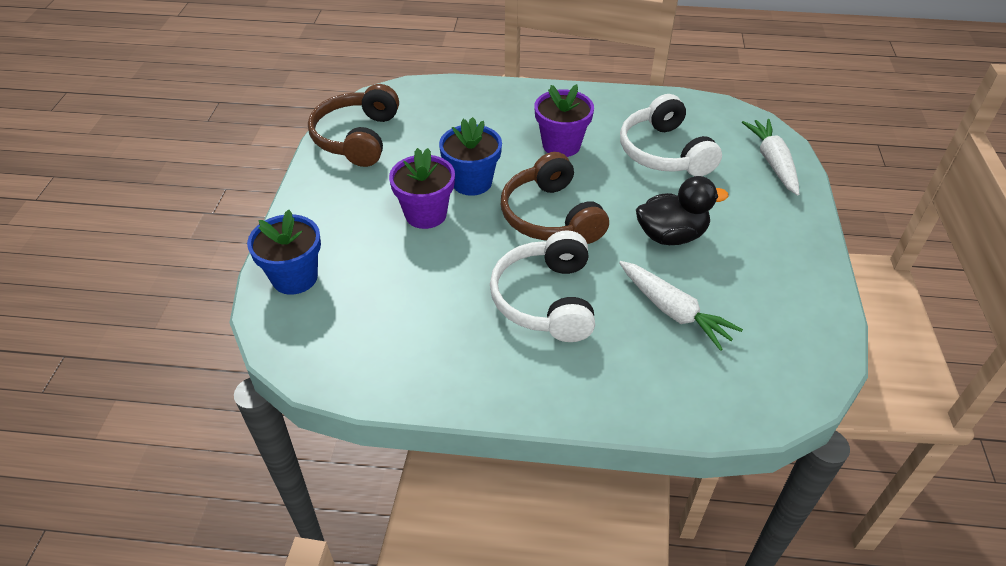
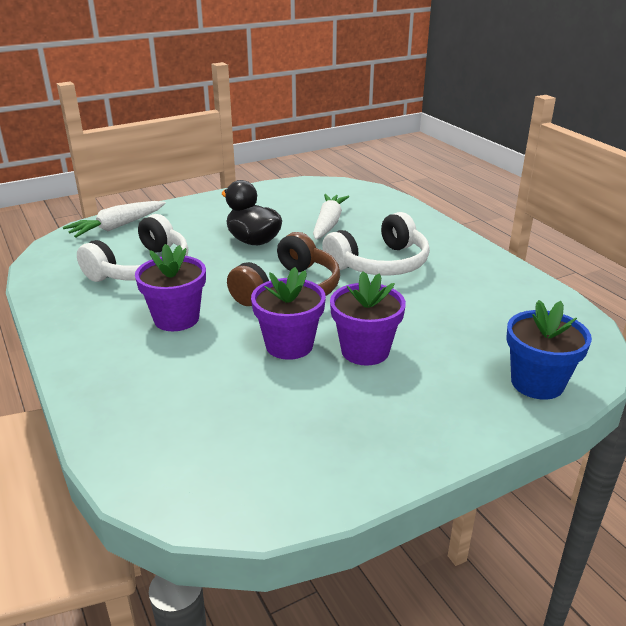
camera: 125 degrees left, 15 degrees down
(357, 138) = (300, 469): brown headphones -> none
(472, 182) = (289, 345): blue flower pot -> purple flower pot

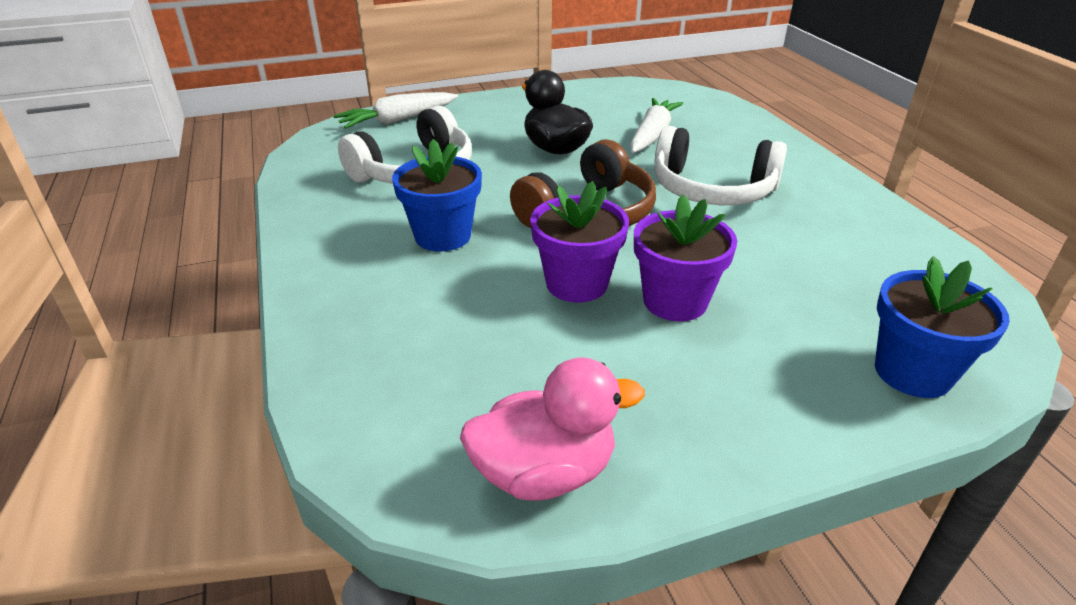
camera: 10 degrees right, 5 degrees up
(176, 319) = (443, 236): purple flower pot -> blue flower pot
(290, 483) = (544, 472): none -> pink duck
(380, 264) = (711, 190): white headphones -> white headphones turned 45 degrees clockwise

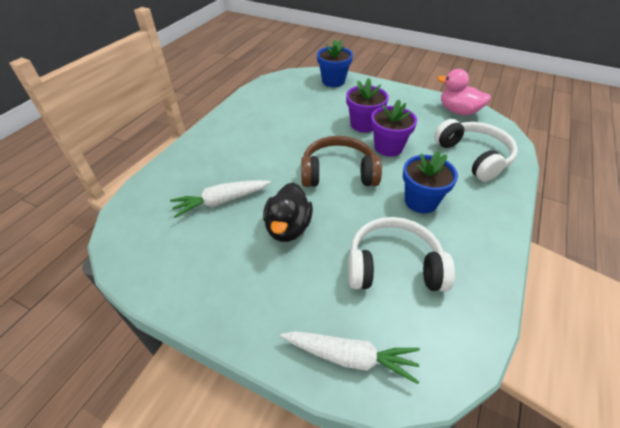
camera: 135 degrees left, 10 degrees up
(711, 190) = (268, 152): white headphones -> white headphones (474, 156)

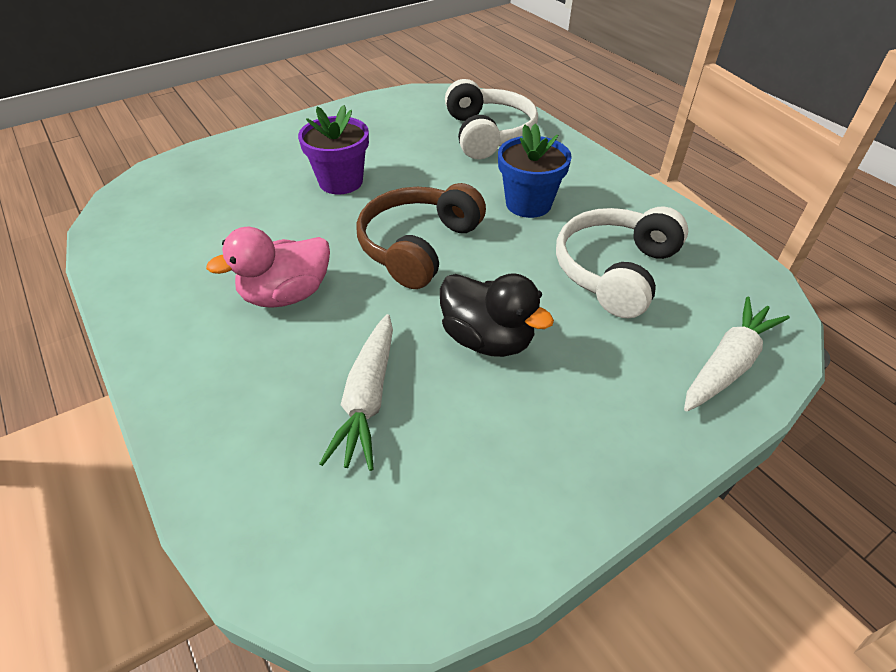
camera: 60 degrees left, 0 degrees up
(333, 81) = (204, 163): blue flower pot -> none
(388, 147) = (410, 183): purple flower pot -> none
(458, 111) = (399, 104): pink duck -> pink duck (286, 295)
(474, 156) = (488, 134): white headphones -> white headphones turned 75 degrees clockwise

